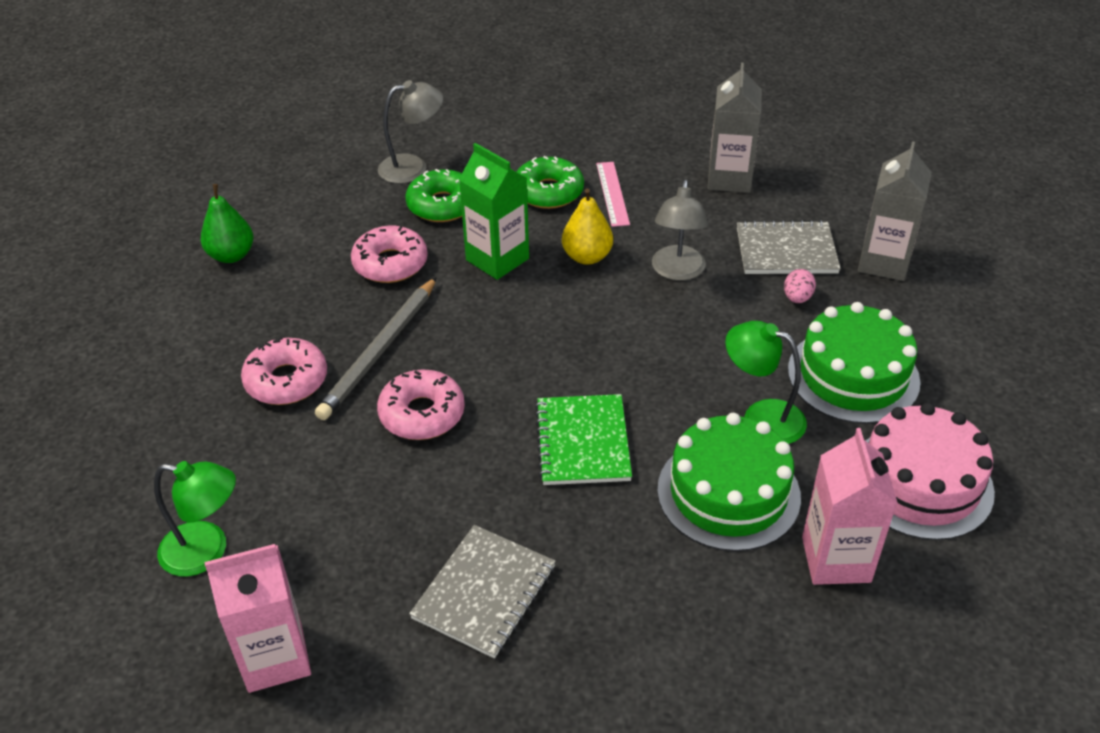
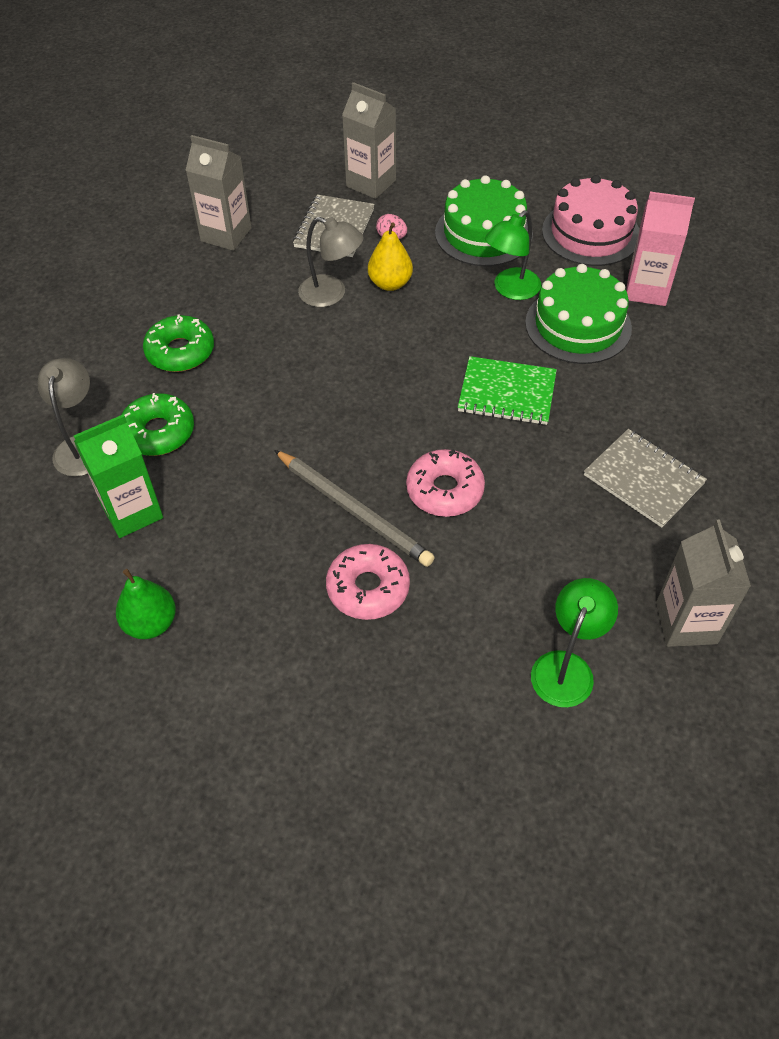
camera: 75 degrees left, 10 degrees up
(275, 658) = (686, 623): pink carton -> grey carton
(390, 263) = (230, 486): pink donut -> none
(497, 259) = (261, 405): green carton -> green carton (132, 512)
(587, 257) = (286, 345): yellow pear -> yellow pear (390, 283)
(612, 193) = (206, 309): pink ruler -> none

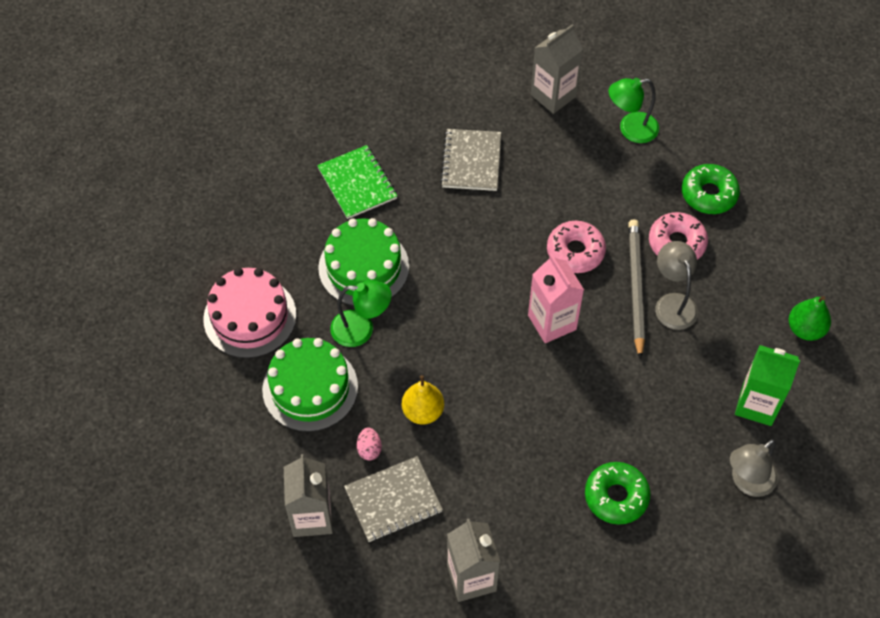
camera: 130 degrees left, 5 degrees up
(158, 432) = (691, 445): green donut -> green donut (709, 194)
(331, 294) = (469, 442): grey lamp -> grey lamp (672, 303)
(507, 393) = (466, 269): green notebook -> green notebook (357, 183)
(646, 290) = (289, 247): pink carton -> pink carton (552, 322)

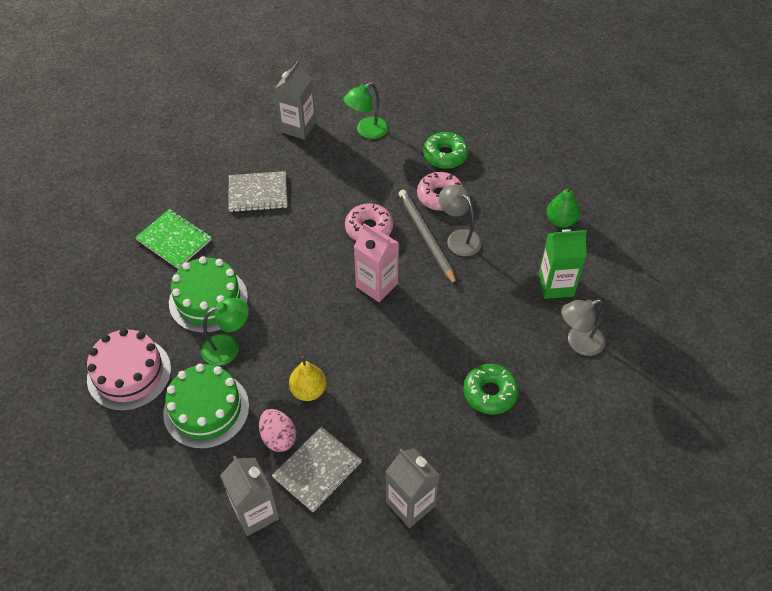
camera: 25 degrees left, 5 degrees down
(369, 449) = (278, 438): pink egg -> pink egg, size x1.55
(471, 161) = (258, 193): grey notebook -> grey notebook turned 75 degrees counterclockwise
(747, 482) = (578, 343): grey lamp -> grey lamp turned 45 degrees clockwise

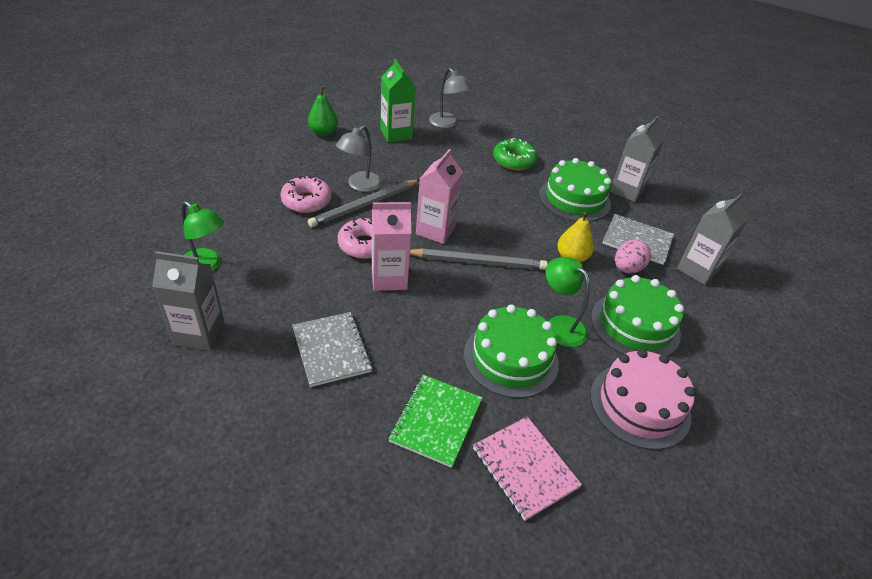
camera: 110 degrees left, 10 degrees down
(117, 280) = (525, 468): none -> pink notebook
(322, 238) = (389, 278): none -> pink carton
(324, 308) = (478, 262): none -> grey pencil
(404, 433) = (574, 199): none -> green cake
(445, 155) = (244, 202): green donut -> none

